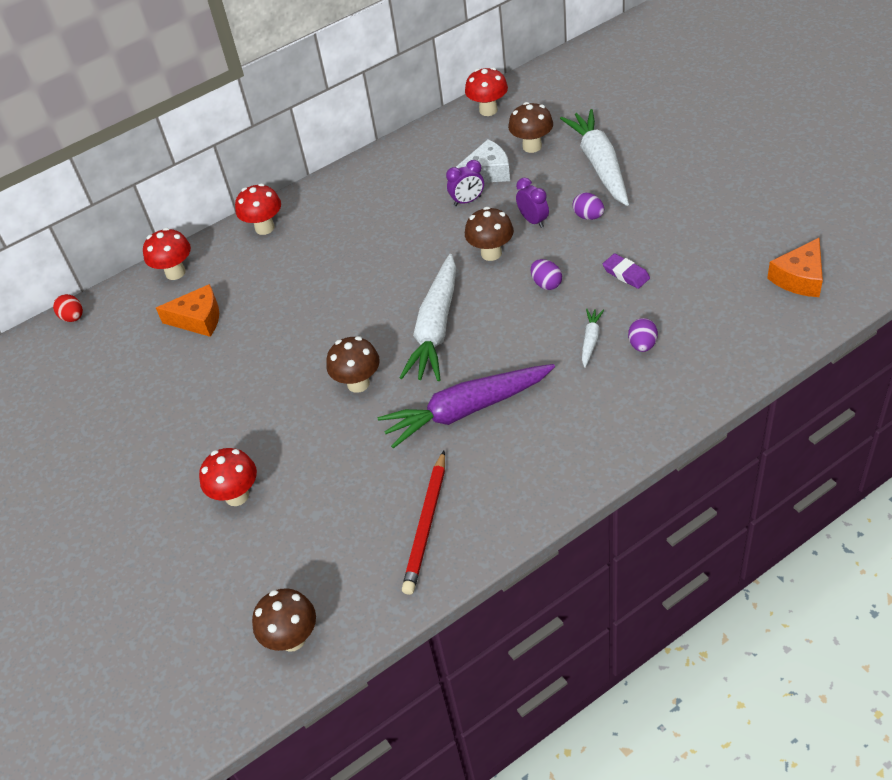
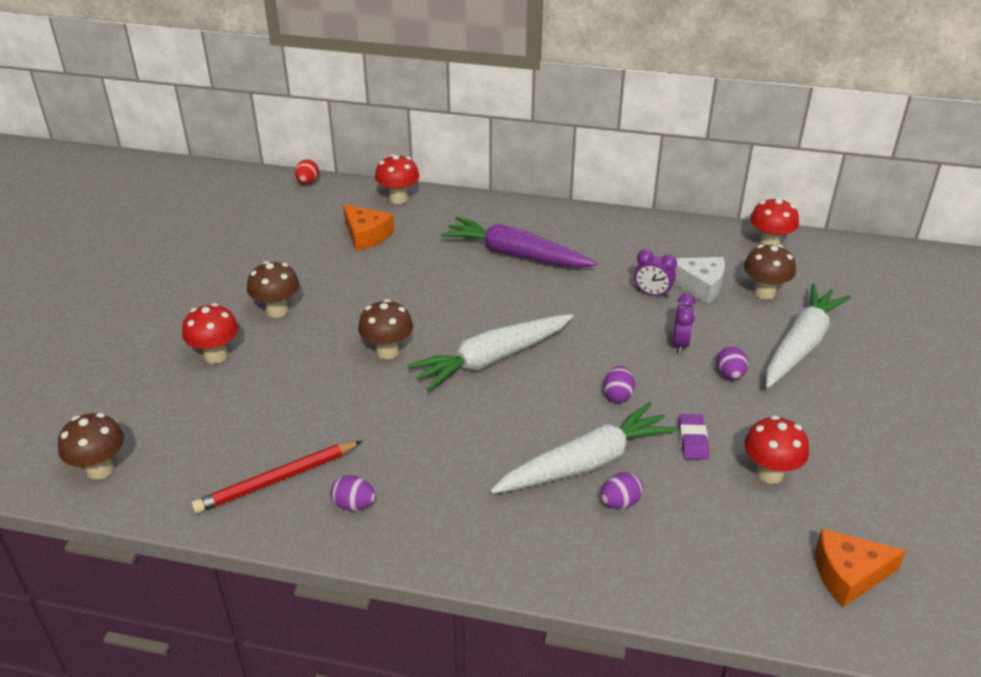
camera: 40 degrees right, 10 degrees down
(264, 228) = (490, 211): red mushroom -> red mushroom (769, 473)
(466, 410) = (422, 431): purple carrot -> purple carrot (516, 255)
(491, 253) = (611, 342): brown mushroom -> brown mushroom (277, 311)
(500, 491) = (354, 505): none -> purple egg
(590, 340) = (585, 463): white carrot -> white carrot, size x2.26

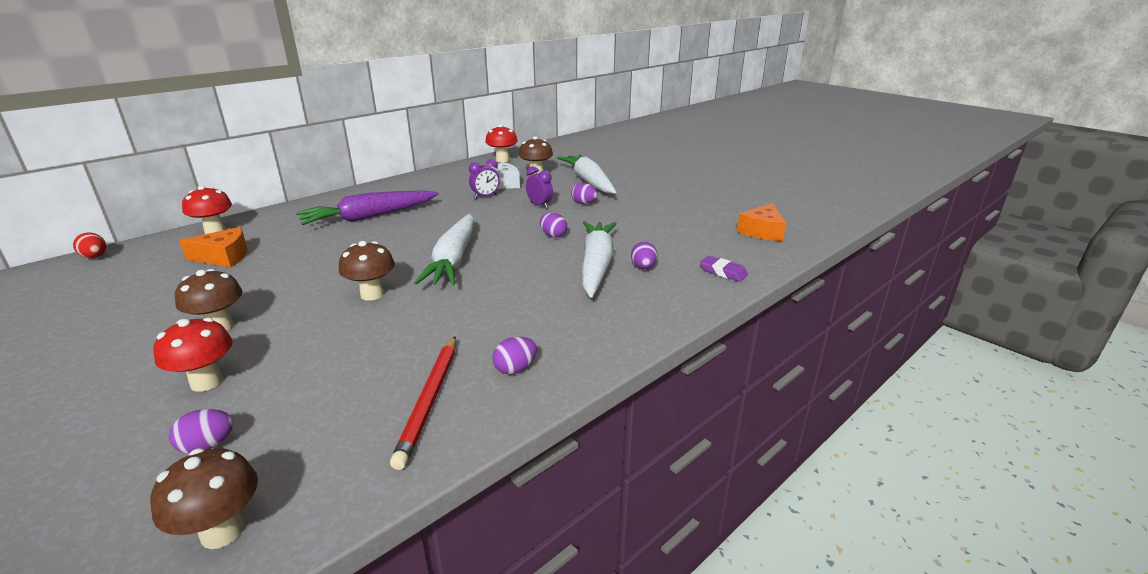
camera: 55 degrees left, 10 degrees down
(160, 406) = (207, 446): none -> purple egg
(692, 440) = (620, 230): purple eraser -> purple eraser (723, 272)
(769, 473) = (671, 222): red mushroom -> none

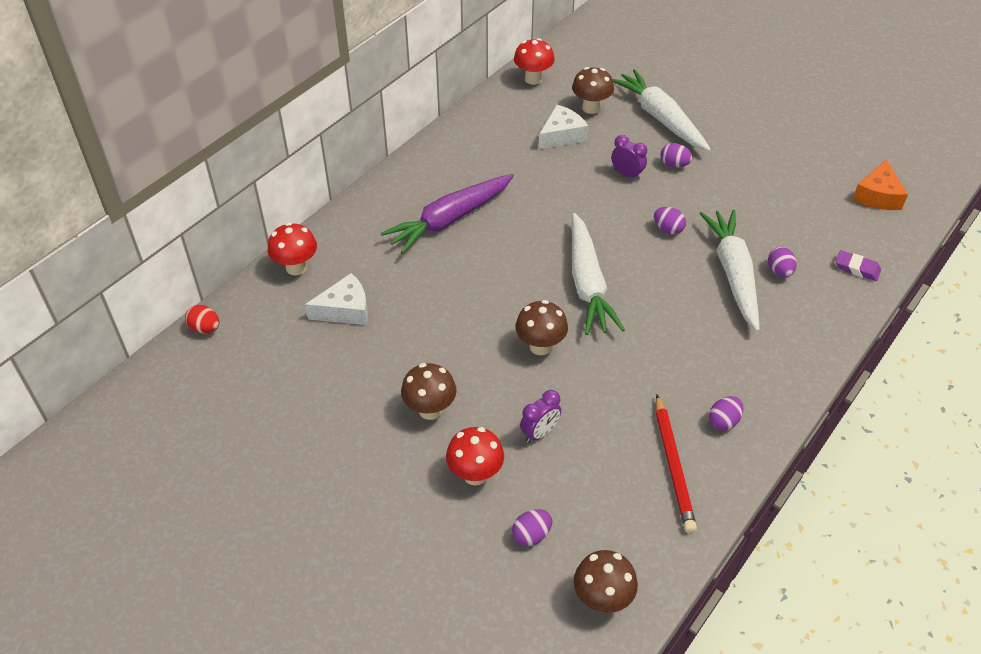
camera: 10 degrees left, 20 degrees up
(224, 257) = (345, 310): orange cheese -> white cheese
(485, 196) = (556, 163): purple clock -> purple clock (539, 433)

